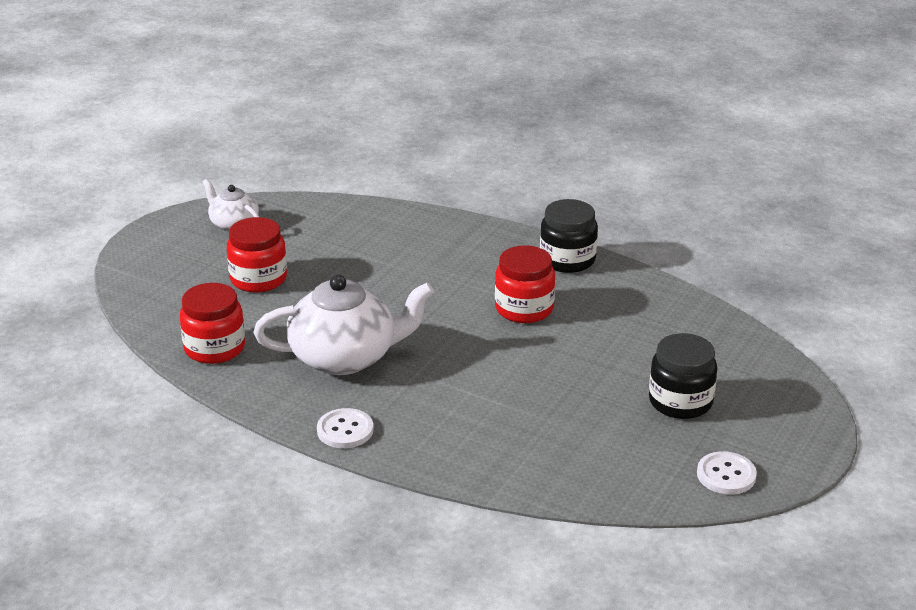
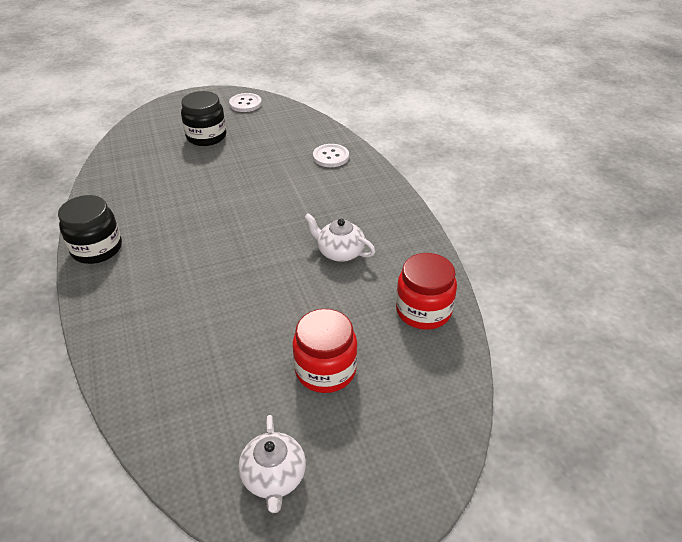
camera: 140 degrees left, 10 degrees up
(345, 357) = (339, 252): white teapot -> white teapot, size x0.53
(345, 430) = (392, 204): white button -> white button (331, 157)
(524, 309) = (186, 226): red jar -> none

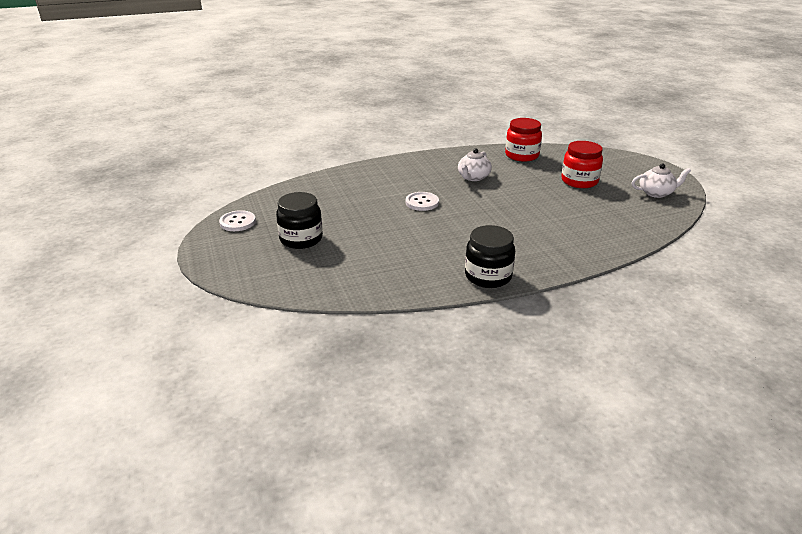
camera: 90 degrees left, 10 degrees down
(331, 157) = (350, 180): white button -> white button (422, 202)

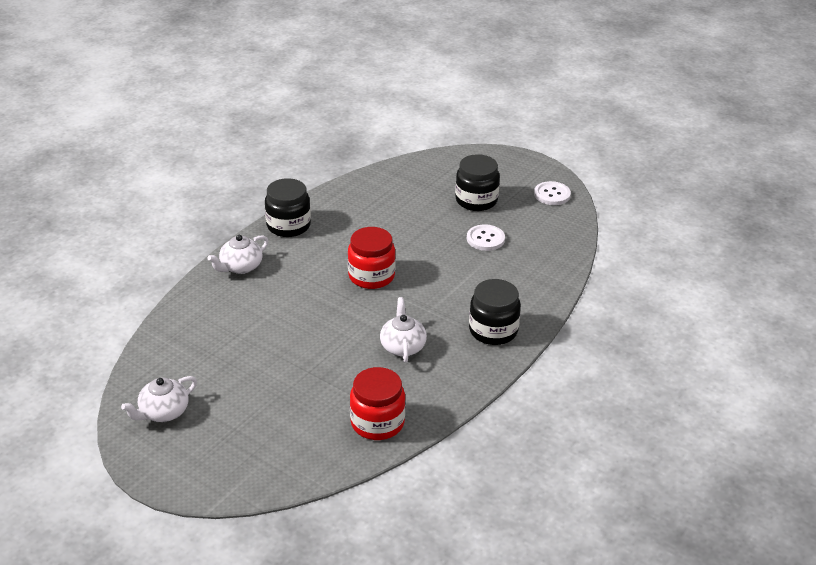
camera: 145 degrees right, 5 degrees up
(408, 168) = (493, 330): none -> black jar
(422, 202) = (420, 282): white button -> white button (485, 239)
(557, 257) = (240, 267): none -> white teapot
(579, 181) = (270, 395): red jar -> red jar (371, 276)

